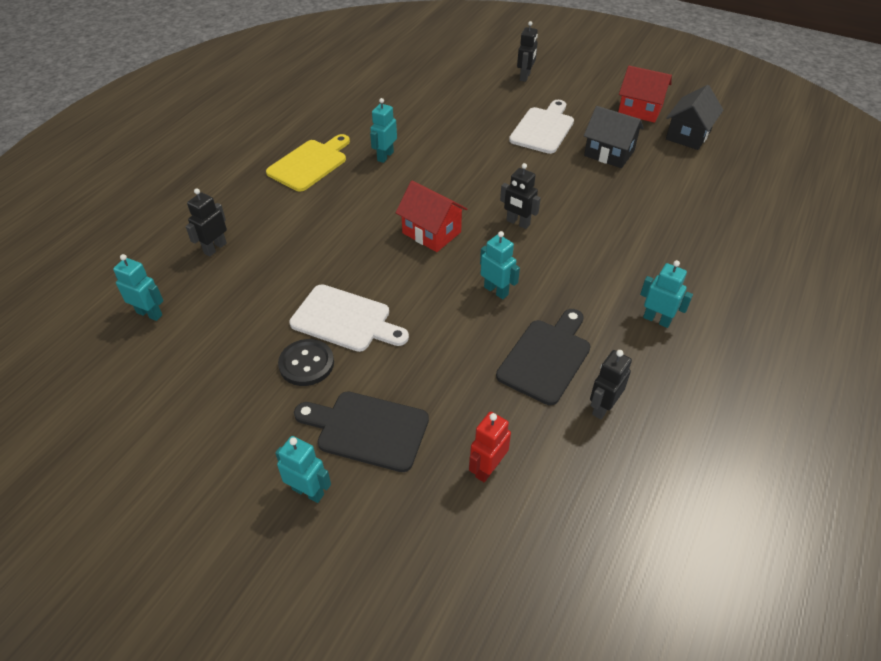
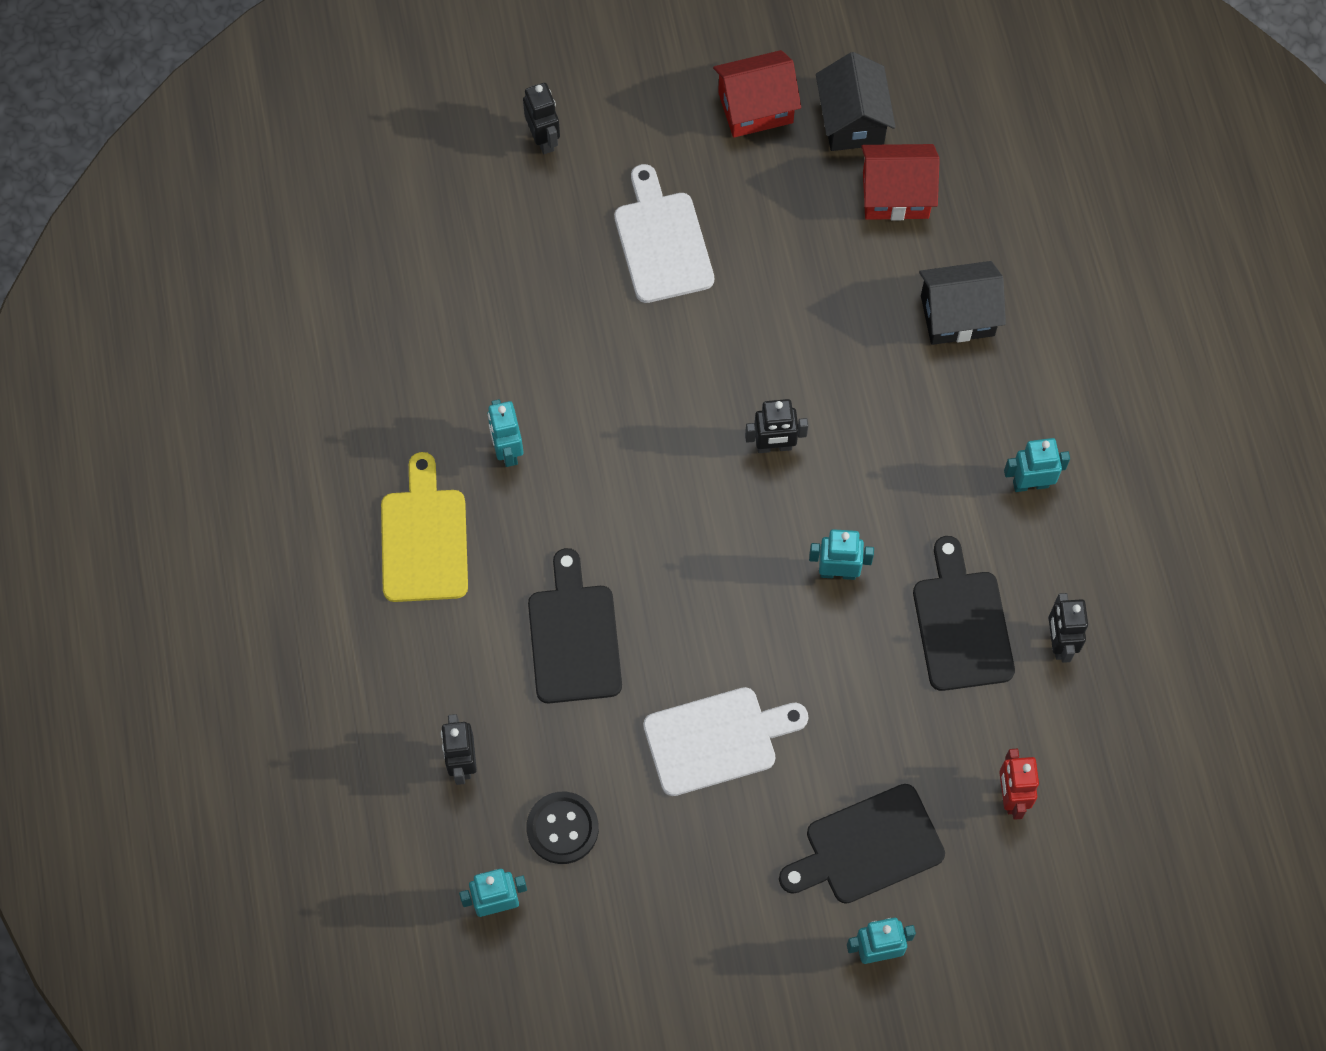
camera: 40 degrees left, 20 degrees up
(306, 364) = (734, 825): black button -> black button (562, 828)
(328, 234) = (574, 637): none -> black cutting board
(431, 232) = (690, 540): red house -> red house (895, 195)
(609, 153) = (782, 232): black house -> black house (957, 315)

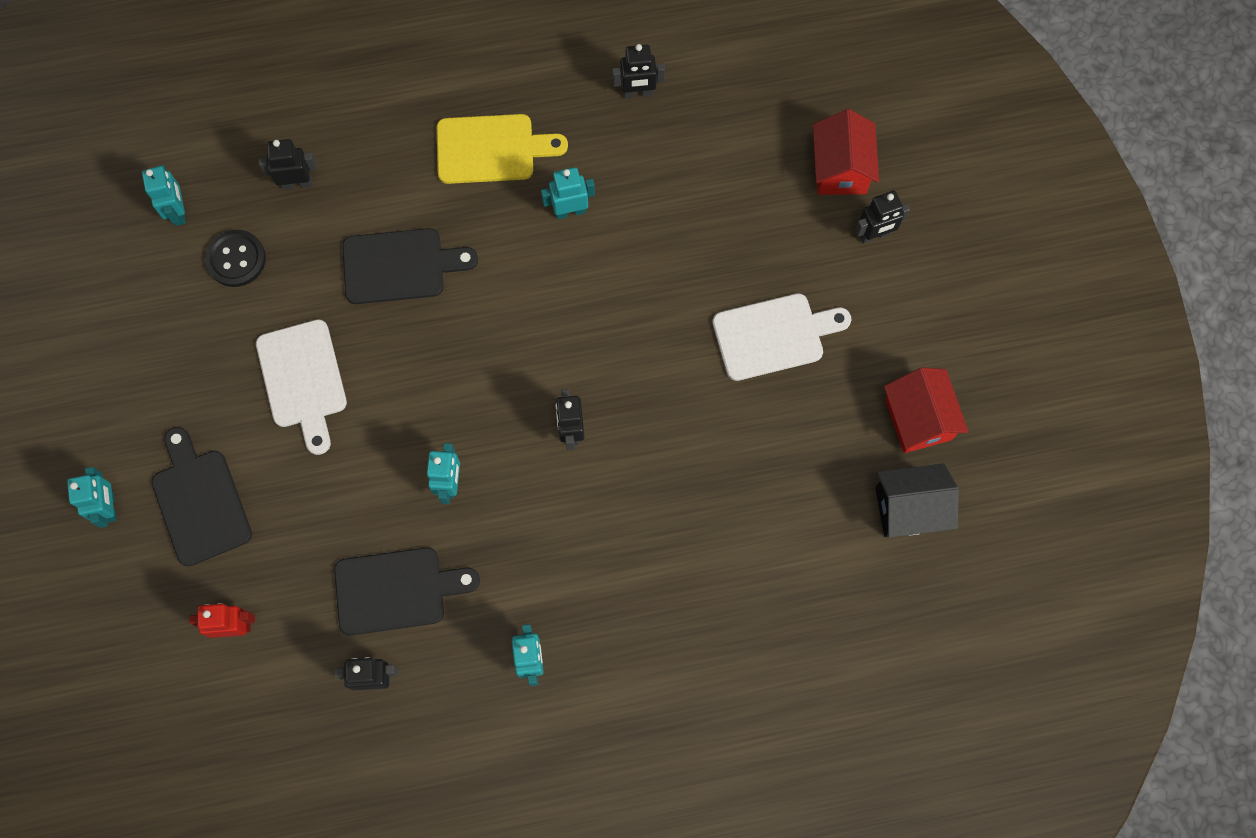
camera: 90 degrees right, 5 degrees up
(357, 378) = (638, 93): none -> black robot
(895, 195) = (830, 546): red house -> red house (840, 169)
(957, 315) = (703, 600): black house -> none

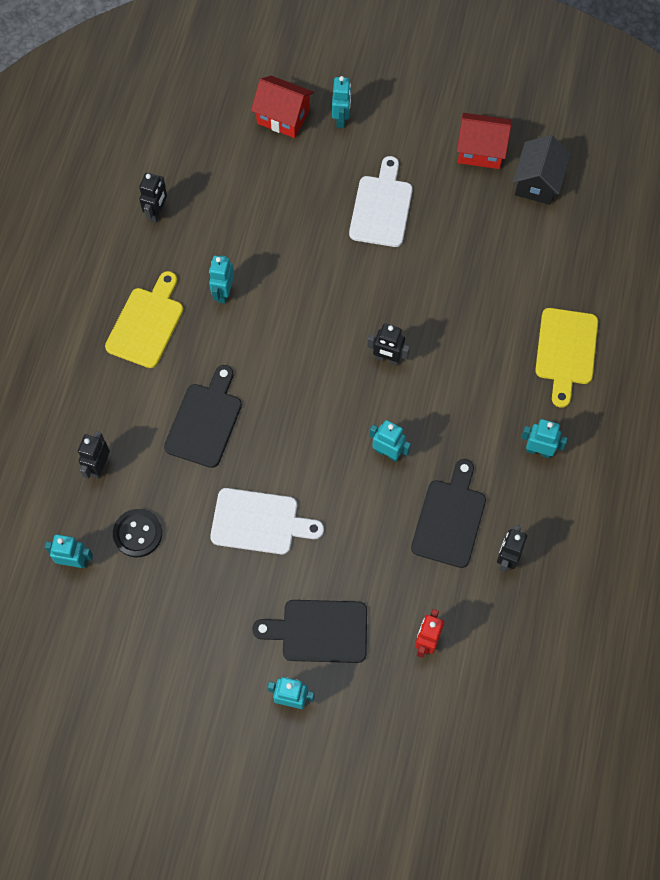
camera: 65 degrees left, 5 degrees down
(683, 640) = (566, 351): none -> yellow cutting board
(874, 235) = (341, 118): black robot -> turquoise robot

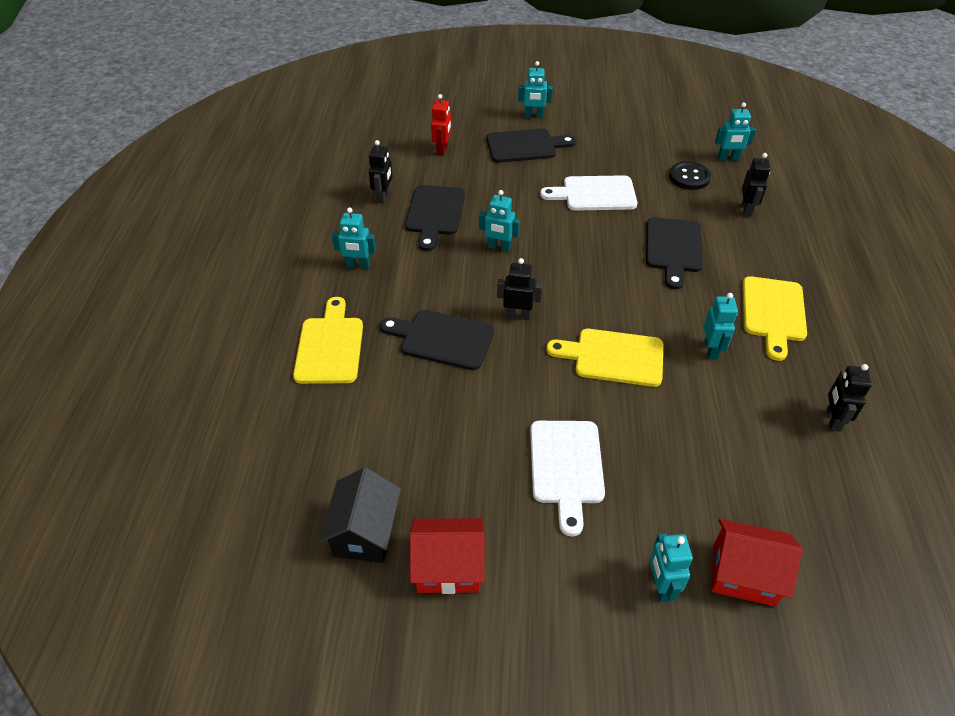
camera: 170 degrees right, 20 degrees down
(313, 299) = (613, 357): none -> yellow cutting board
(462, 343) = (442, 339): none -> black cutting board

